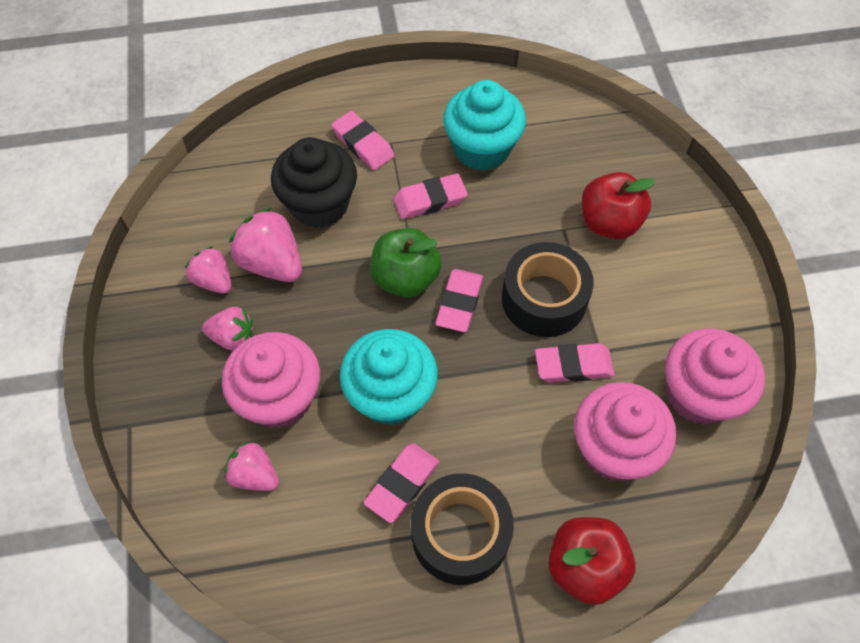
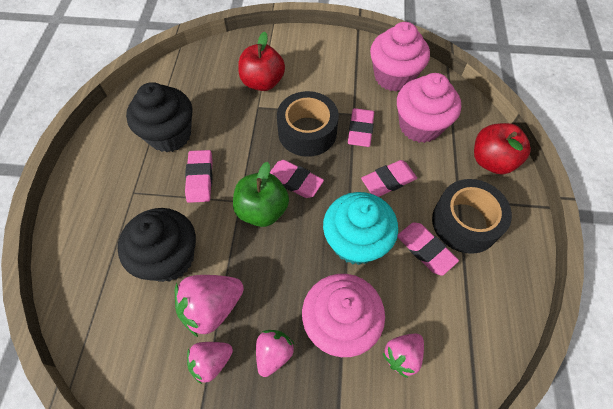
camera: 75 degrees left, 0 degrees up
(363, 144) = (124, 212): pink eraser -> pink eraser (388, 180)
(482, 149) = (170, 135): turquoise cupcake -> black cupcake

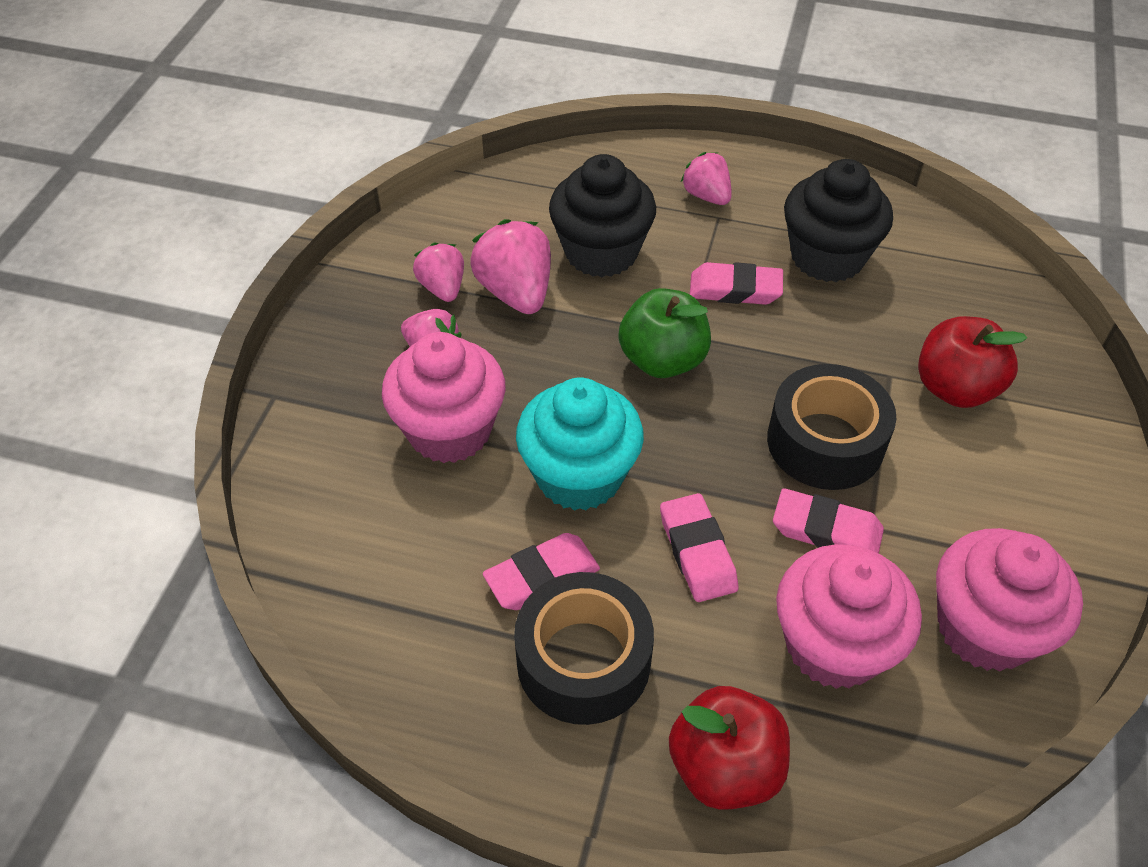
camera: 100 degrees right, 10 degrees down
(294, 181) = (714, 409): pink eraser -> none
(402, 355) = (378, 498): pink strawberry -> pink strawberry (706, 196)

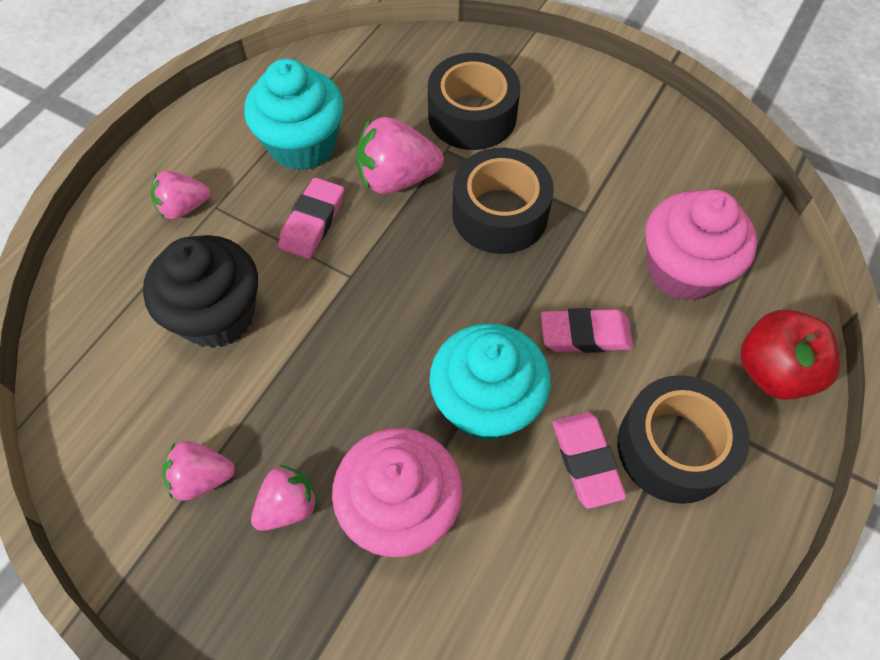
camera: 75 degrees left, 10 degrees up
(516, 292) = (239, 406): pink strawberry -> pink strawberry (396, 178)
(662, 360) = (375, 302): green apple -> none
(826, 530) = (583, 241): pink eraser -> none
(827, 257) = (302, 145): black cupcake -> turquoise cupcake
(955, 388) = (472, 115): red apple -> black tape
(985, 628) = (682, 178): pink cupcake -> none

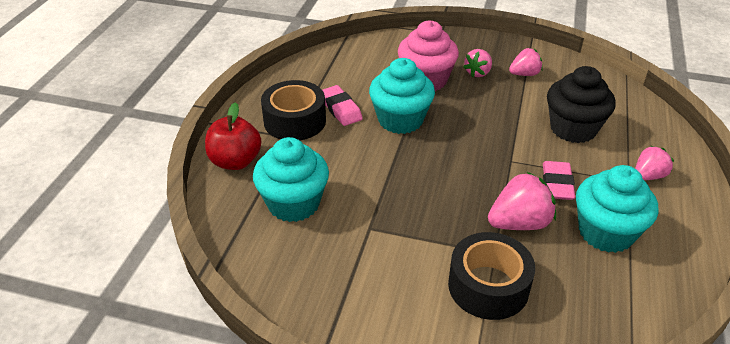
camera: 165 degrees right, 20 degrees down
(500, 213) = (432, 214): black tape -> none
(585, 334) = (353, 158): pink eraser -> none
(683, 270) = (293, 204): pink cupcake -> turquoise cupcake

